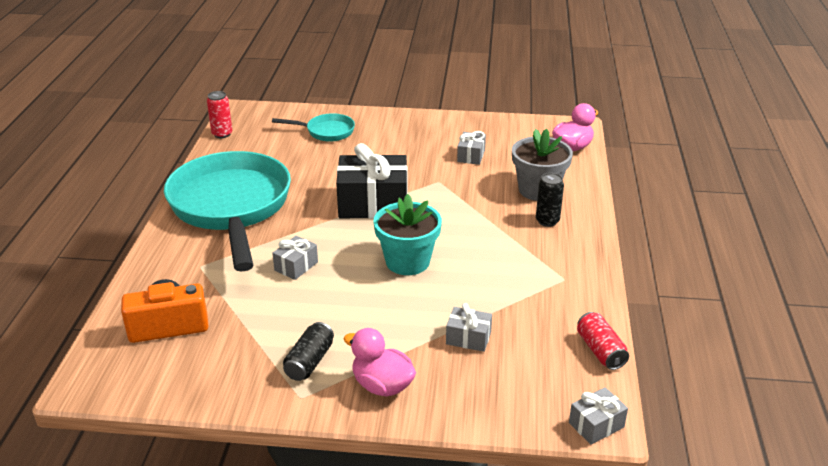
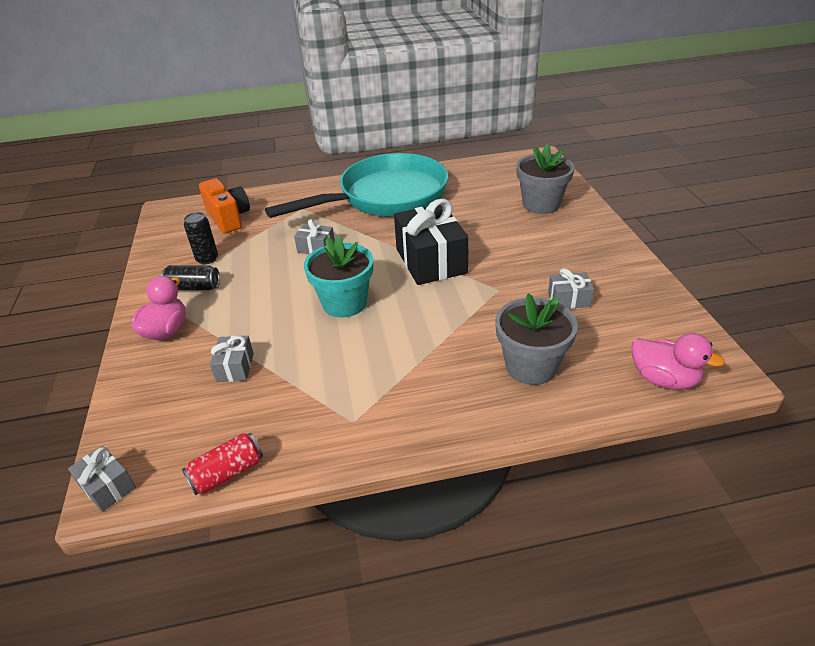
camera: 75 degrees right, 5 degrees up
(222, 134) = (493, 161): red can -> none
(326, 132) = (541, 204): turquoise pan -> grey flower pot
(547, 221) = (466, 386): black can -> black can (207, 259)

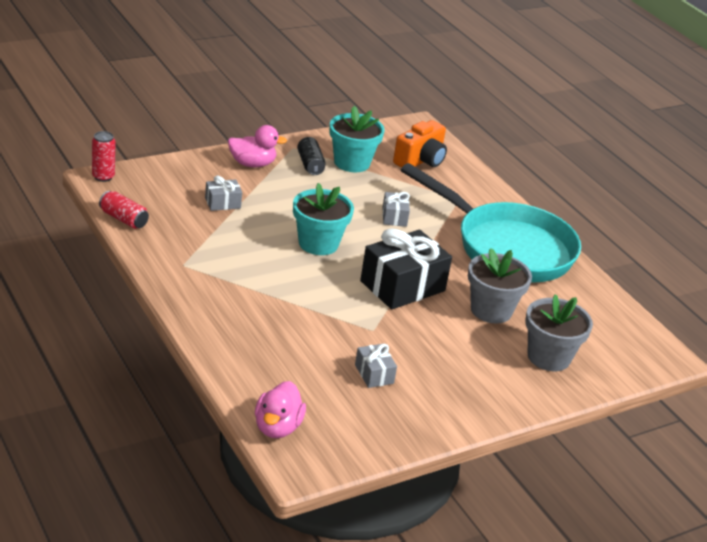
camera: 65 degrees right, 5 degrees down
(107, 487) = (103, 177): grey gift -> red can
(207, 259) = (352, 162): black can -> turquoise flower pot
(531, 366) = (270, 350): grey flower pot -> grey flower pot (491, 310)

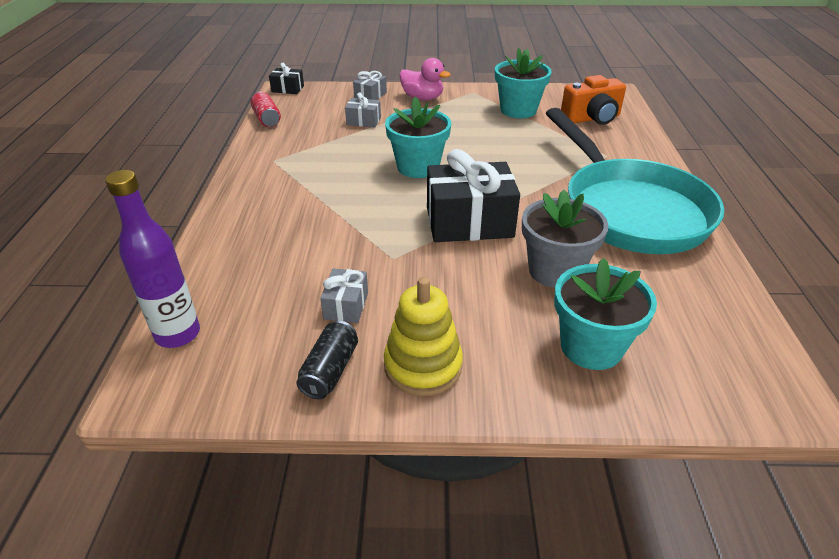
camera: 35 degrees right, 5 degrees up
(103, 177) = (287, 89): red can -> black gift
(277, 427) = (178, 334): pink duck -> purple bottle
(310, 164) = (475, 106): black can -> black can (330, 370)
(394, 217) = (520, 159): grey gift -> grey gift (370, 95)
(460, 398) = (423, 366): none -> yellow stacking toy
(548, 357) = (591, 347): grey flower pot -> turquoise flower pot

